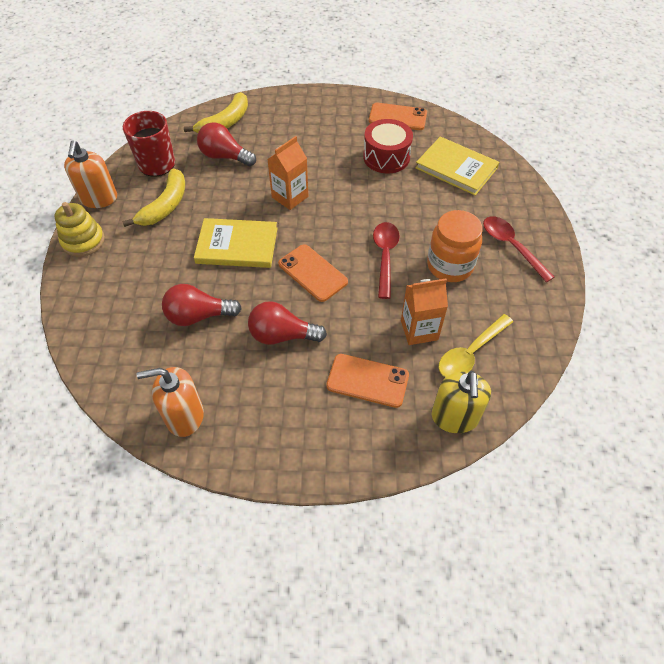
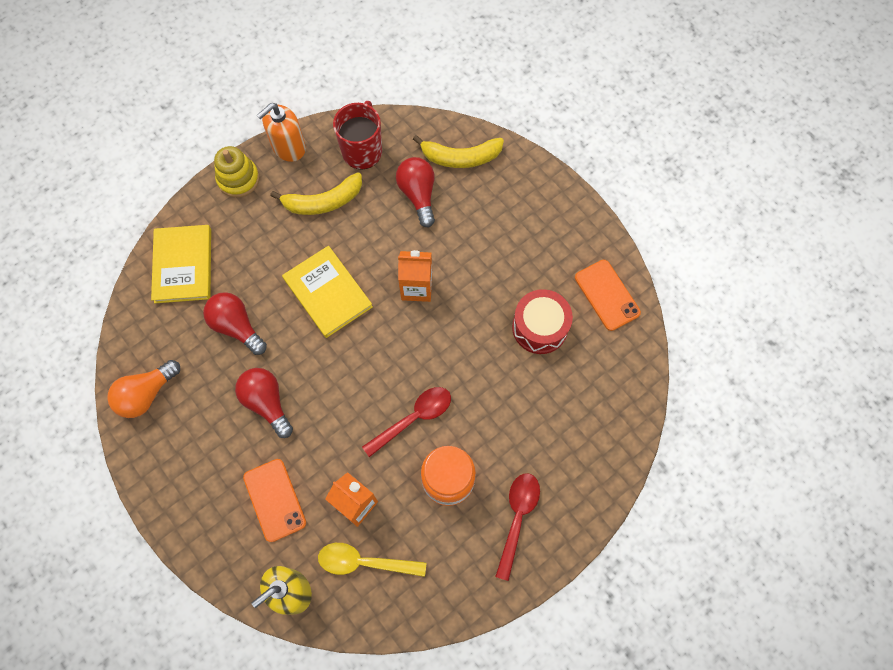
camera: 50 degrees right, 15 degrees up
(184, 416) = (146, 394): orange soap dispenser -> orange light bulb
(312, 273) = (347, 374): orange phone -> none
(456, 168) = (581, 400): yellow book -> yellow book (183, 265)

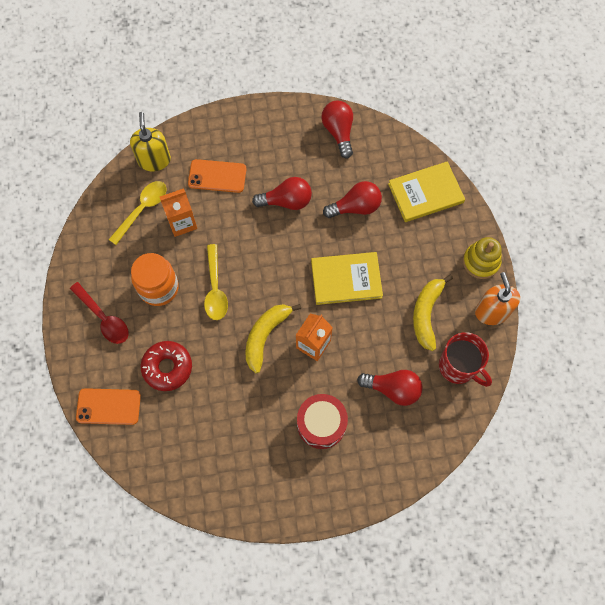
camera: 120 degrees right, 0 degrees up
(146, 394) = (338, 132): orange light bulb -> red light bulb
(183, 265) = (425, 193): yellow book -> yellow book turned 45 degrees counterclockwise
(414, 418) = (215, 289): red spoon -> yellow spoon
(460, 157) = (409, 443): yellow banana -> yellow banana (265, 336)
(527, 415) = (167, 367): none -> red donut
(539, 327) = (226, 417): red drum -> red drum (321, 424)
(607, 295) = (220, 487): orange phone -> orange phone (108, 406)

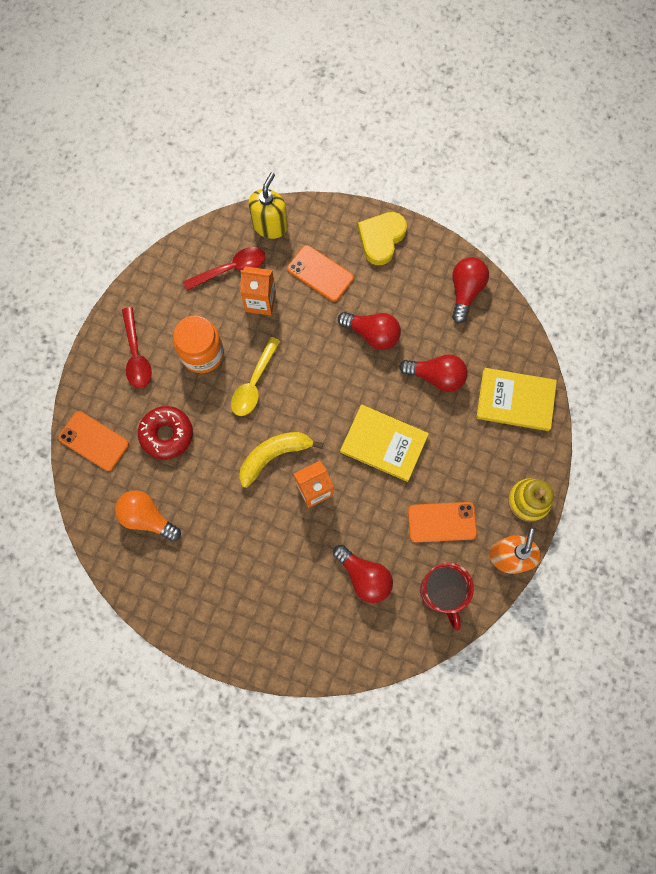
camera: 30 degrees right, 5 degrees up
(142, 209) = (231, 269): yellow spoon -> red spoon
(191, 442) = (147, 517): none -> orange light bulb
(249, 126) = (381, 239): none -> yellow heart
(321, 424) = (276, 570): red drum -> none
(426, 314) = (442, 522): yellow banana -> orange phone

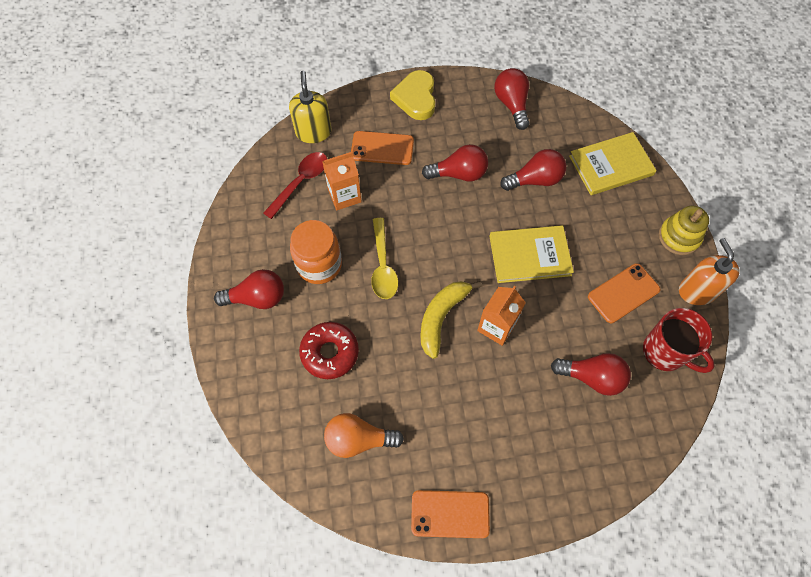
camera: 30 degrees left, 10 degrees down
(93, 441) = (261, 397): orange phone -> orange phone (450, 514)
(136, 355) = (257, 298): red spoon -> red light bulb

